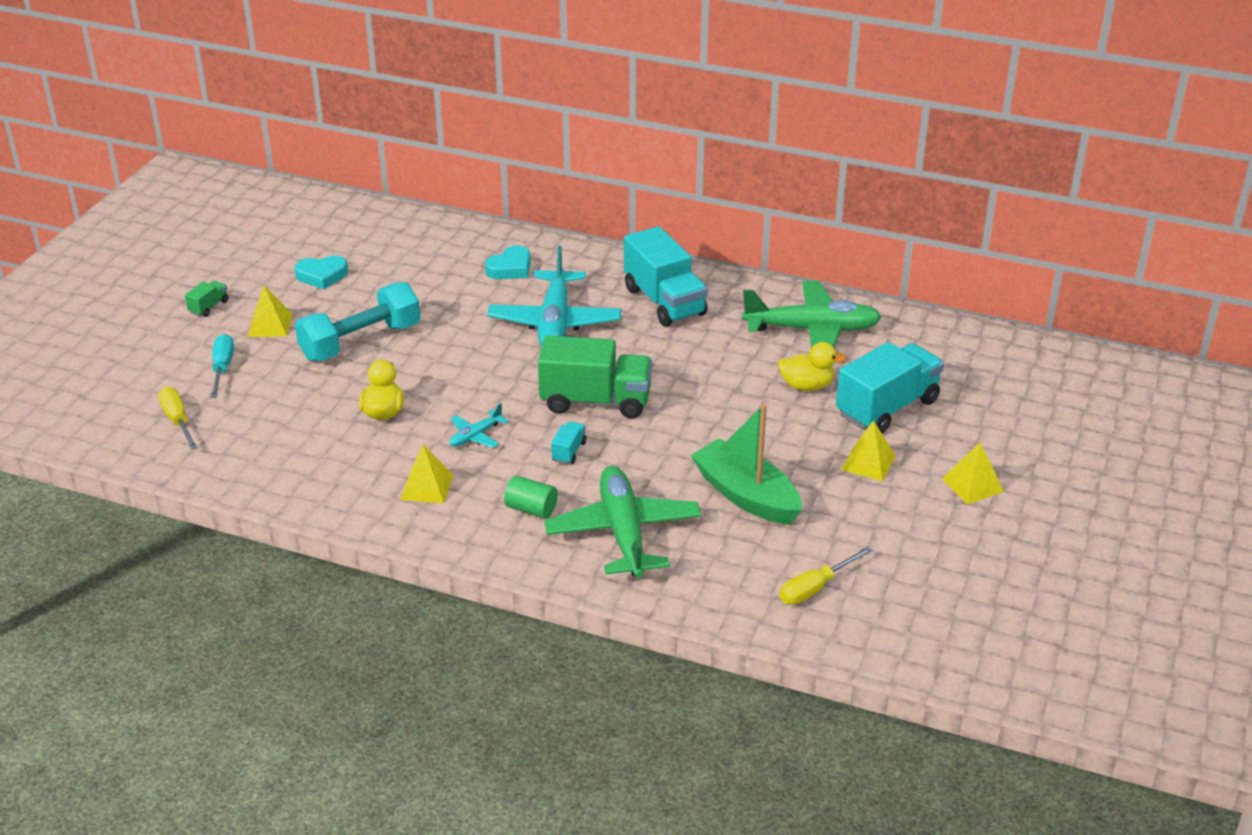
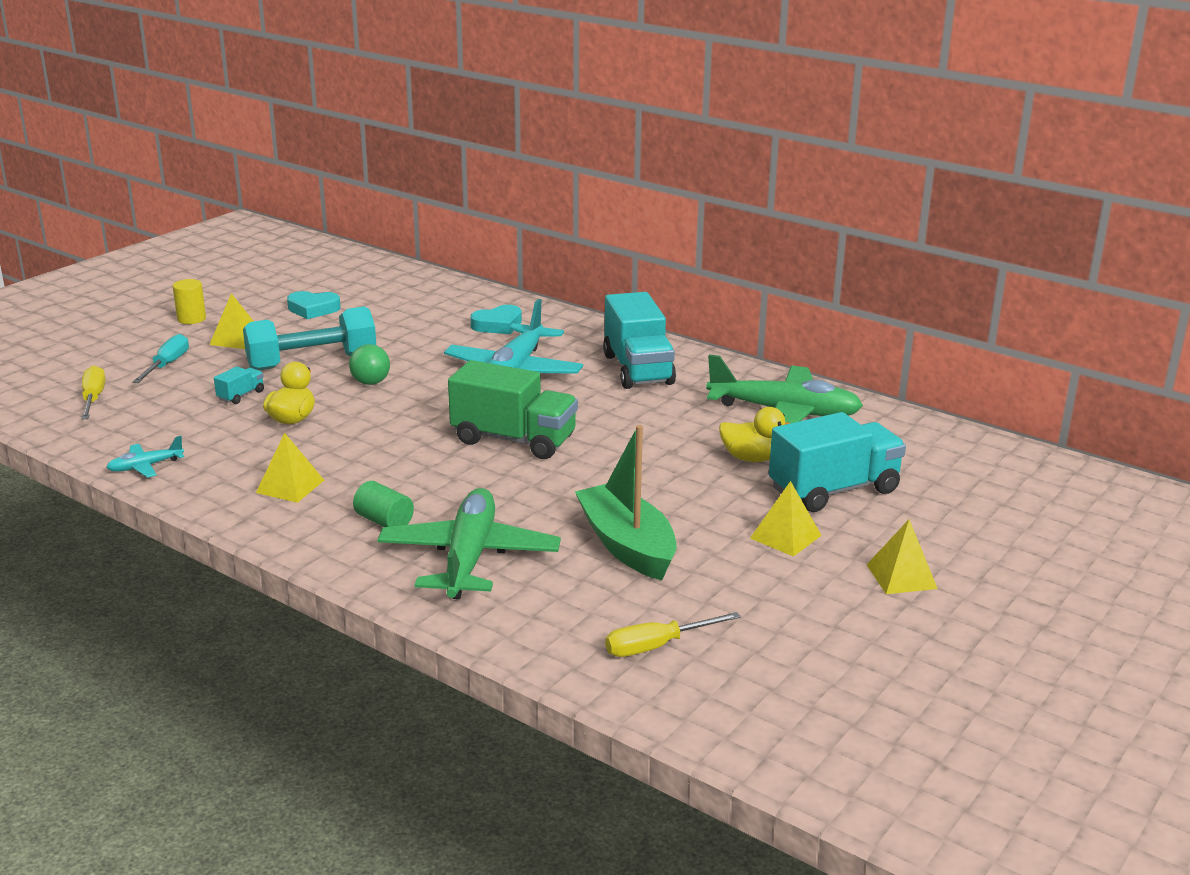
camera: 15 degrees right, 10 degrees down
(209, 307) = (191, 319): green truck -> yellow cylinder
(430, 357) = (371, 382): none -> green ball
(475, 436) = (370, 451): turquoise plane -> turquoise plane (145, 466)
(569, 451) = (457, 478): turquoise truck -> turquoise truck (241, 395)

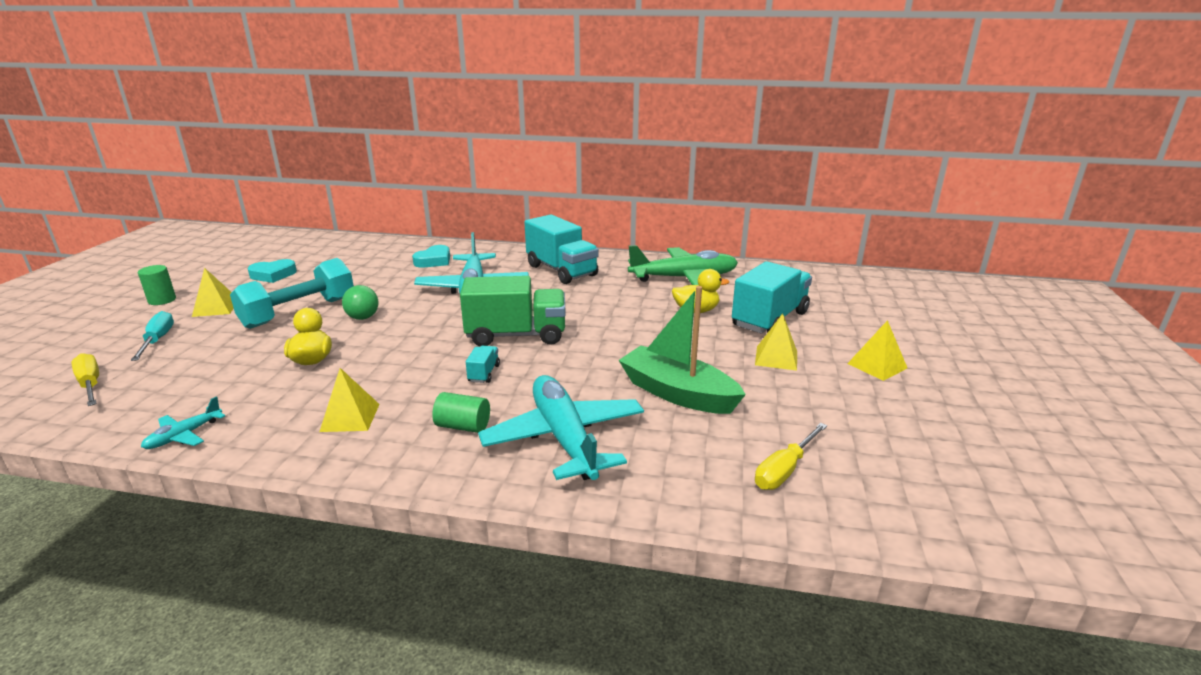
camera: 25 degrees left, 0 degrees up
(191, 319) = (162, 300): yellow cylinder -> green cylinder
(241, 395) = (249, 351): turquoise truck -> turquoise truck (484, 373)
(469, 558) = (564, 438): green plane -> turquoise plane

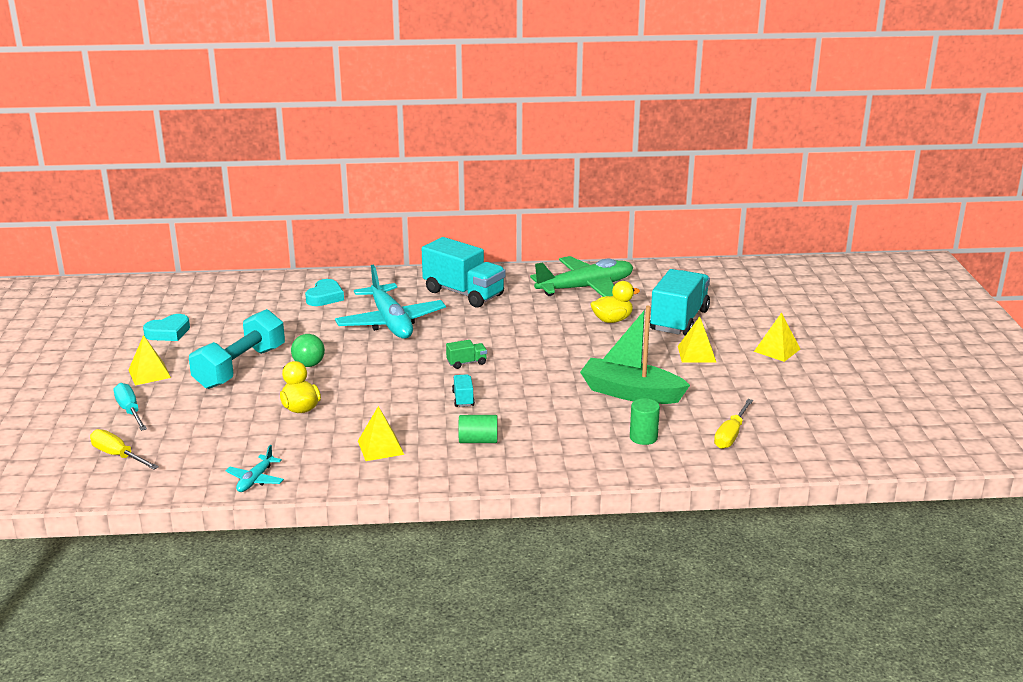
camera: 15 degrees left, 0 degrees up
(162, 300) = (81, 373): green cylinder -> green cylinder (643, 437)
(516, 335) = (466, 363): green truck -> green truck, size x0.42
(564, 438) = (562, 437): turquoise plane -> none

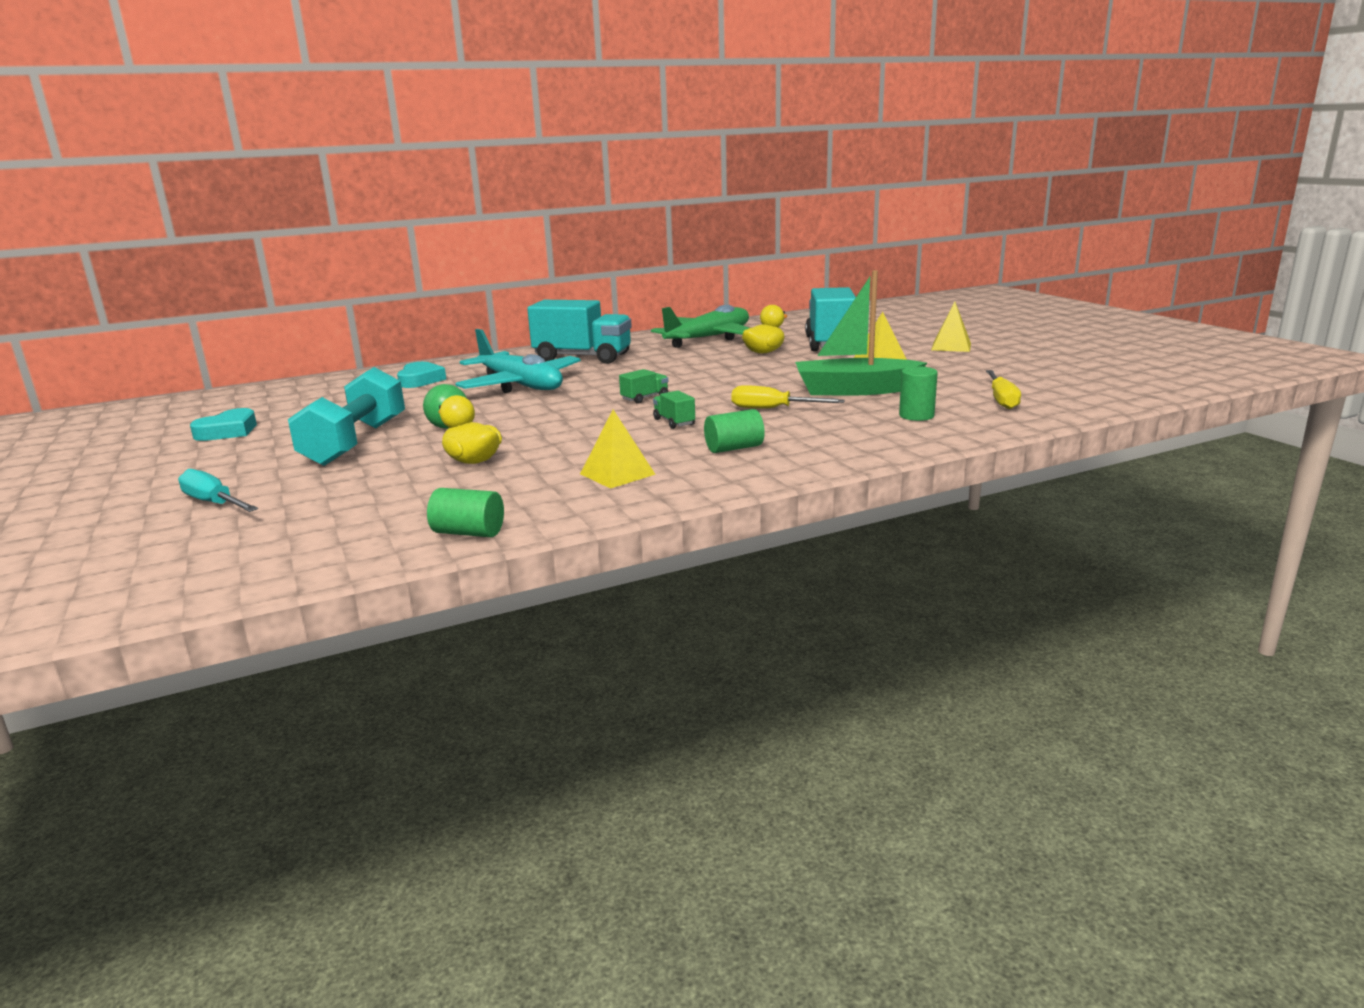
camera: 20 degrees left, 5 degrees down
(118, 456) = (222, 549): yellow screwdriver -> yellow screwdriver (772, 409)
(149, 373) = (223, 467): yellow pyramid -> none
(255, 480) = (469, 533): turquoise plane -> green cylinder
(463, 399) = (674, 422): turquoise truck -> green truck

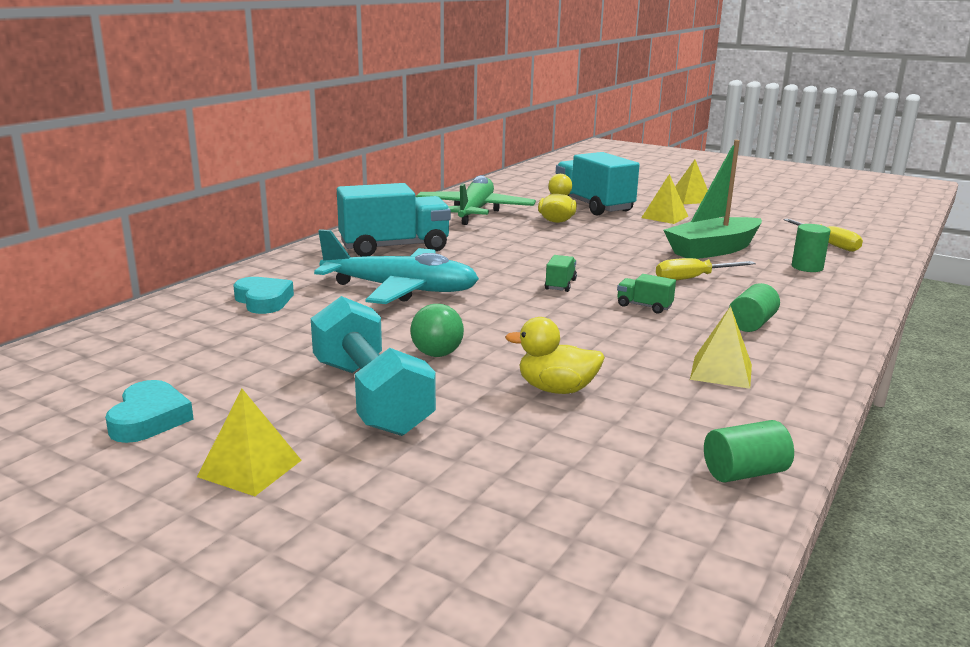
camera: 35 degrees left, 0 degrees up
(214, 503) = (378, 525): turquoise screwdriver -> none
(219, 464) = (250, 468): none -> yellow pyramid

